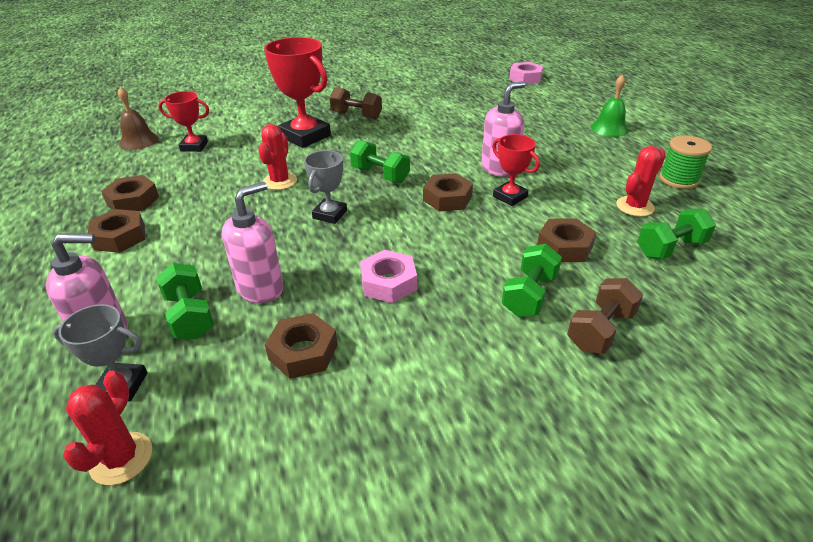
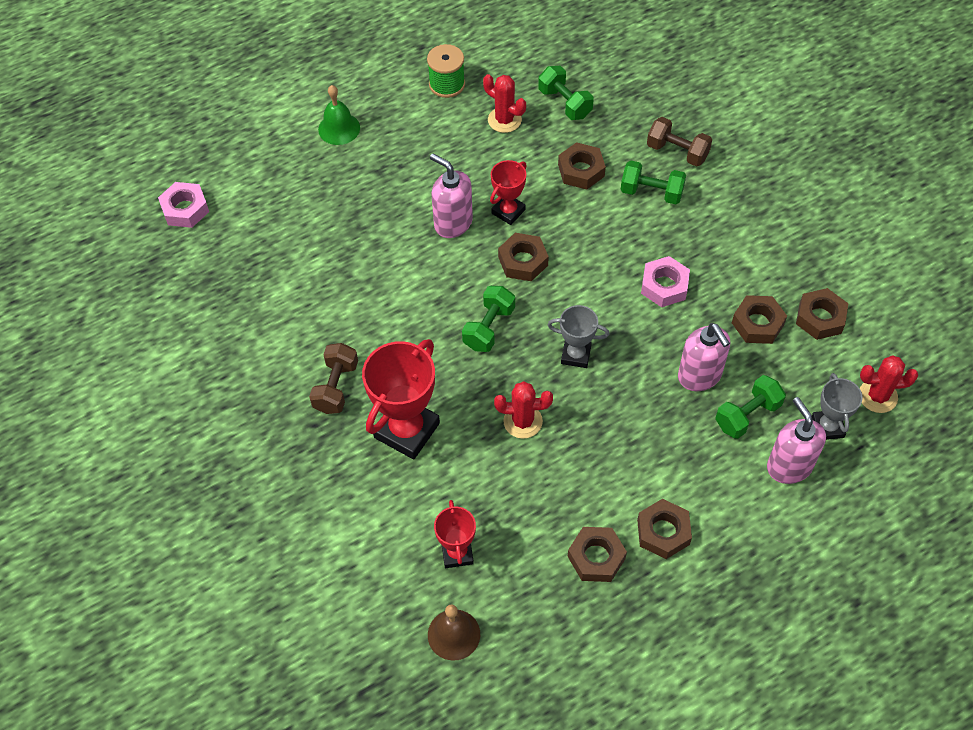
camera: 100 degrees left, 20 degrees up
(261, 288) = (699, 376): pink soap dispenser -> pink soap dispenser turned 150 degrees counterclockwise
(280, 423) = (820, 318): none -> brown nut

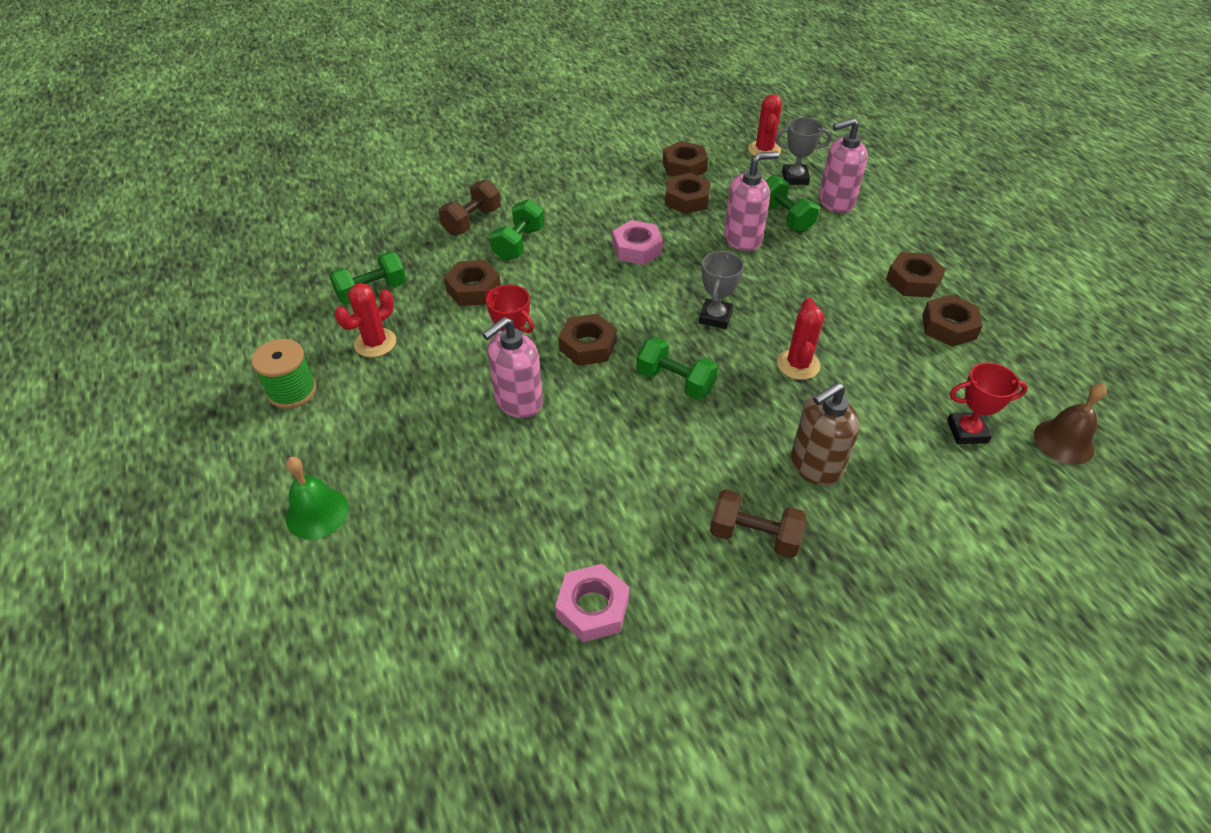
camera: 85 degrees left, 10 degrees down
(185, 209) = (402, 740): pink nut -> pink nut (592, 608)
(406, 430) = (815, 466): red trophy -> brown soap dispenser

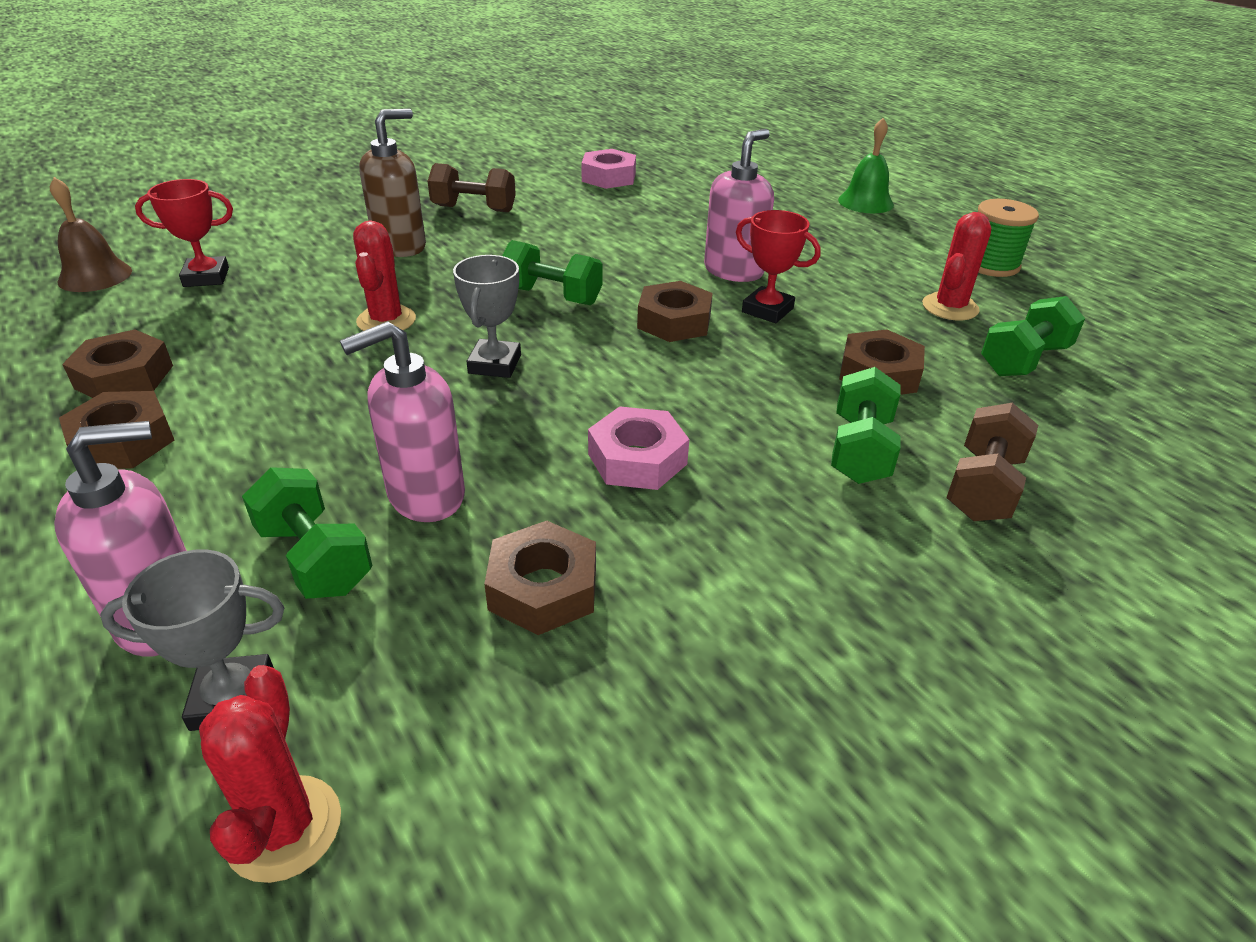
camera: 170 degrees right, 10 degrees down
(684, 166) = (553, 710): brown nut -> none

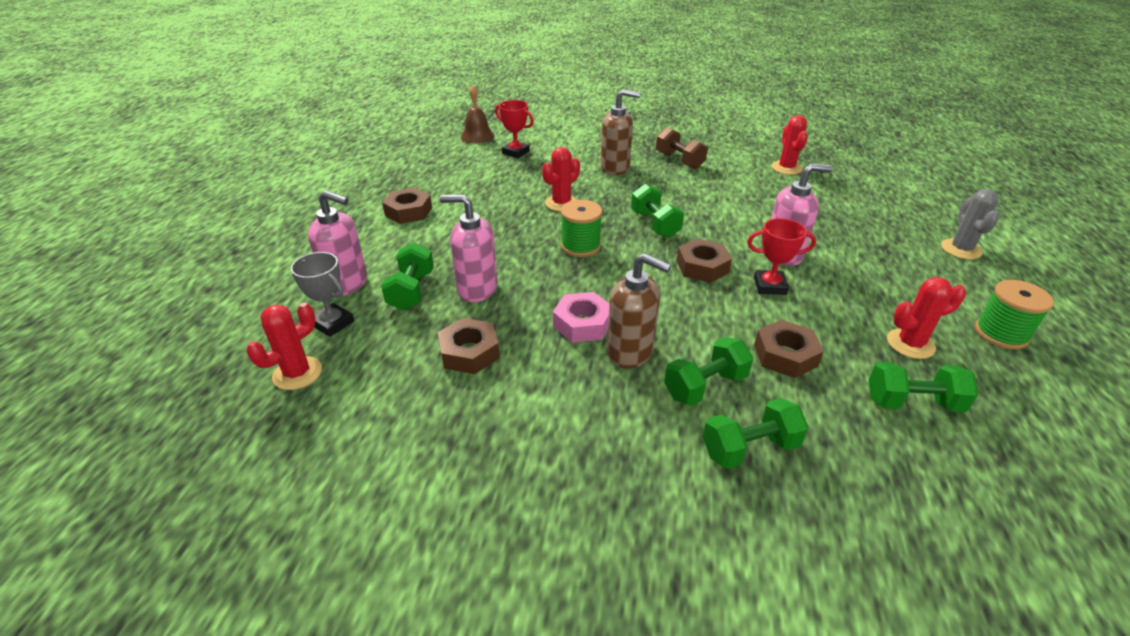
camera: 45 degrees right, 0 degrees up
(124, 377) = (438, 185): brown nut -> none
(495, 364) = (580, 246): grey trophy -> green spool
(609, 177) = (786, 168): pink nut -> red cactus
(738, 460) = (630, 352): none -> brown soap dispenser
(767, 310) = (769, 286): red trophy -> red trophy turned 75 degrees counterclockwise
(865, 202) = (961, 249): green bell -> grey cactus
(983, 487) = (750, 448): brown dumbbell -> green dumbbell

